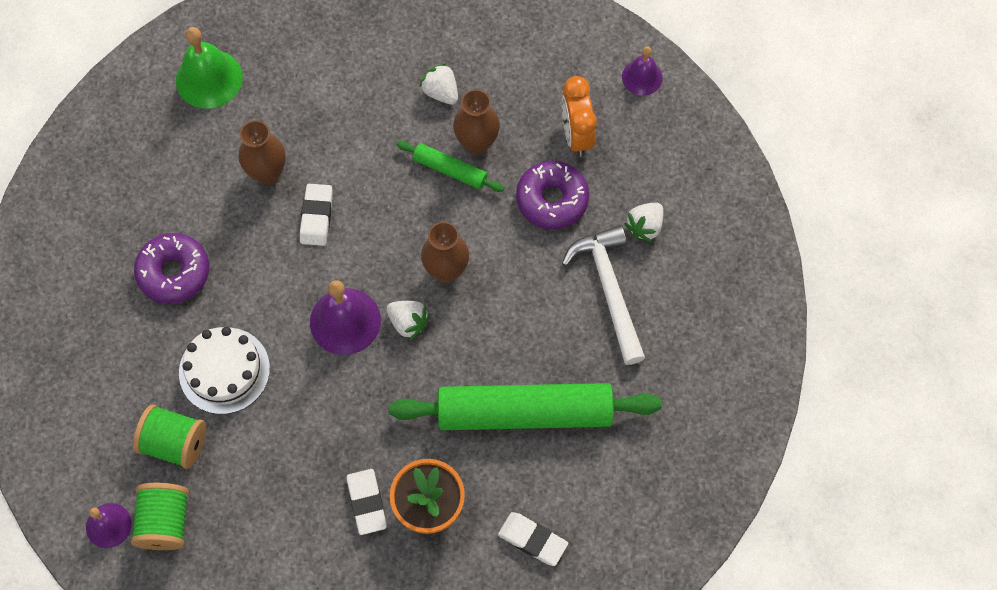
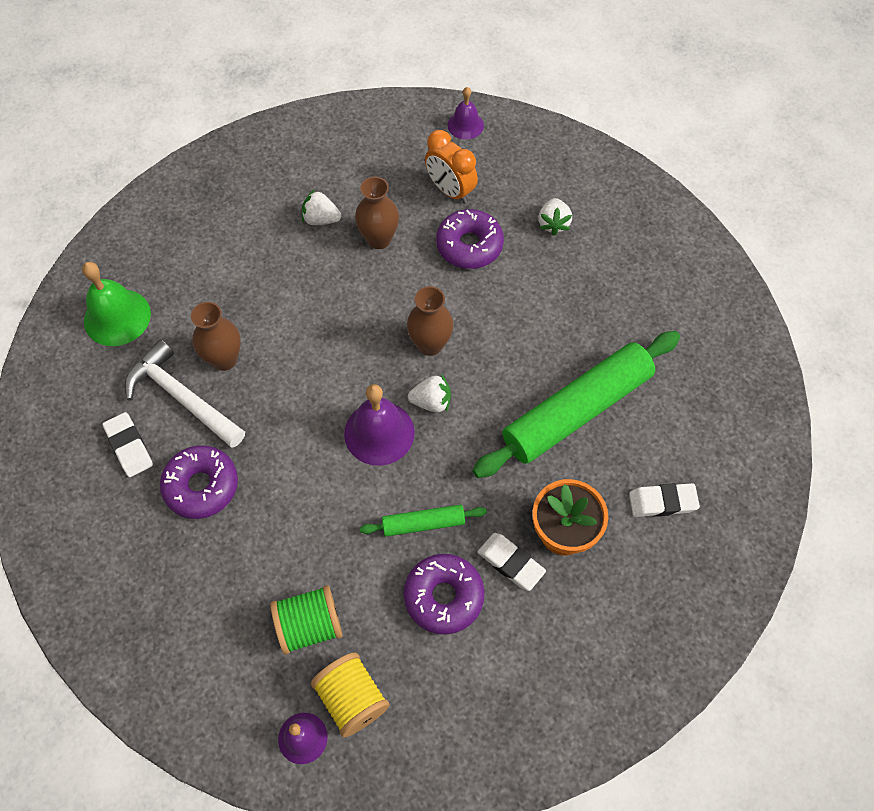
camera: 35 degrees left, 5 degrees down
(165, 522) = (352, 699): green spool -> yellow spool
(224, 370) = (307, 537): white cake -> none
(293, 492) = (443, 596): none -> purple donut
(317, 217) = (292, 368): white eraser -> white eraser (129, 446)
(450, 170) = (373, 270): green rolling pin -> green rolling pin (423, 523)
(609, 289) = (564, 283): white hammer -> white hammer (182, 397)

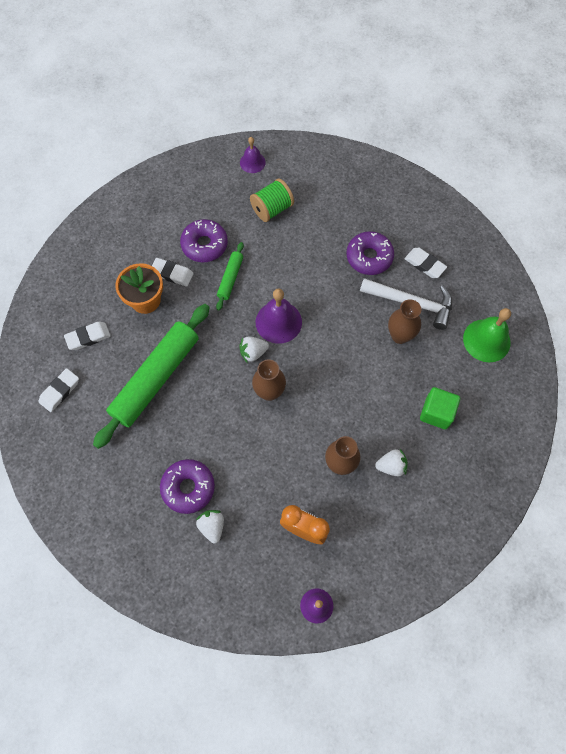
camera: 160 degrees right, 5 degrees up
(235, 256) = (436, 413): none -> green cube
(352, 699) = (235, 185): yellow spool -> none
(423, 523) = (230, 278): green rolling pin -> green rolling pin turned 45 degrees counterclockwise
(469, 245) = (270, 482): purple donut -> purple donut (188, 488)
(715, 436) = (60, 391): none -> white eraser

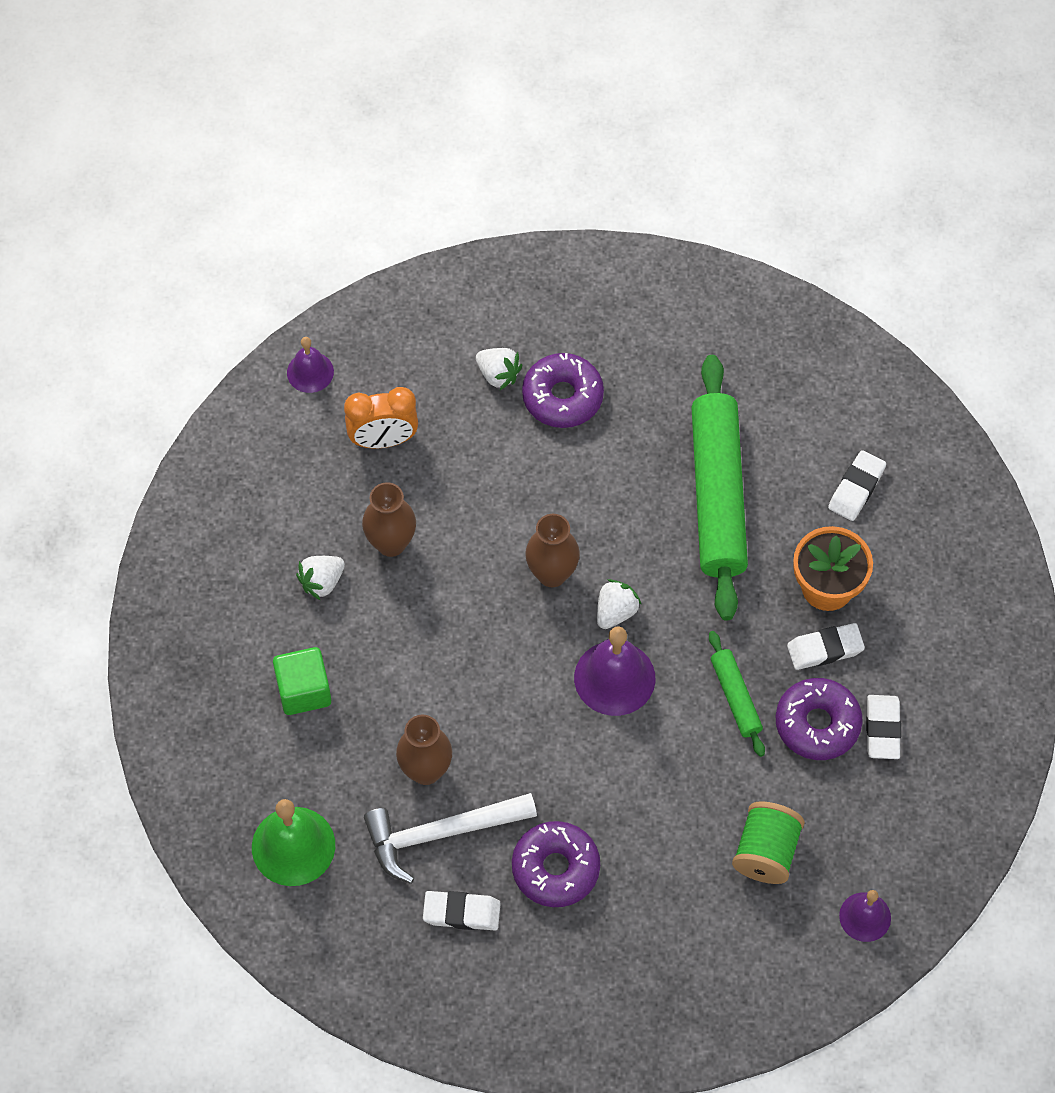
camera: 145 degrees right, 5 degrees down
(60, 391) = (826, 401): white eraser -> white eraser (882, 729)

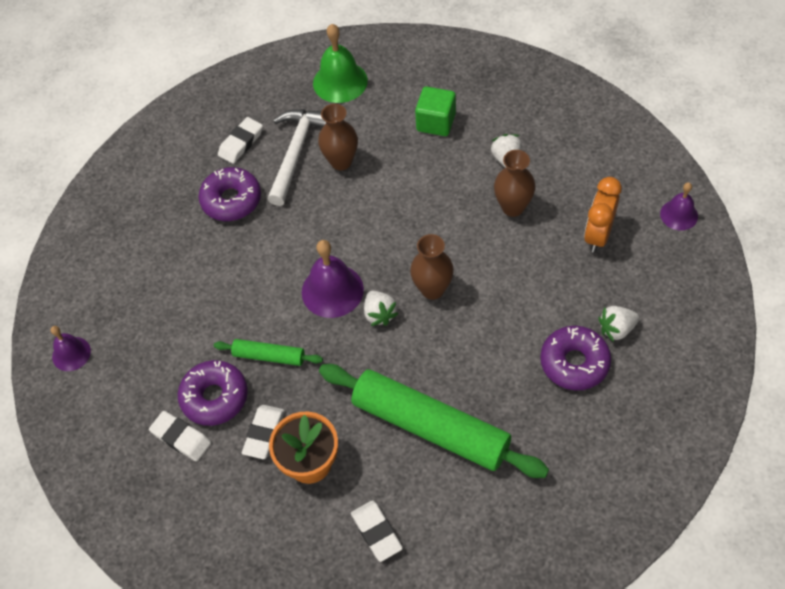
camera: 125 degrees right, 5 degrees down
(766, 852) = (154, 318): green spool -> none

